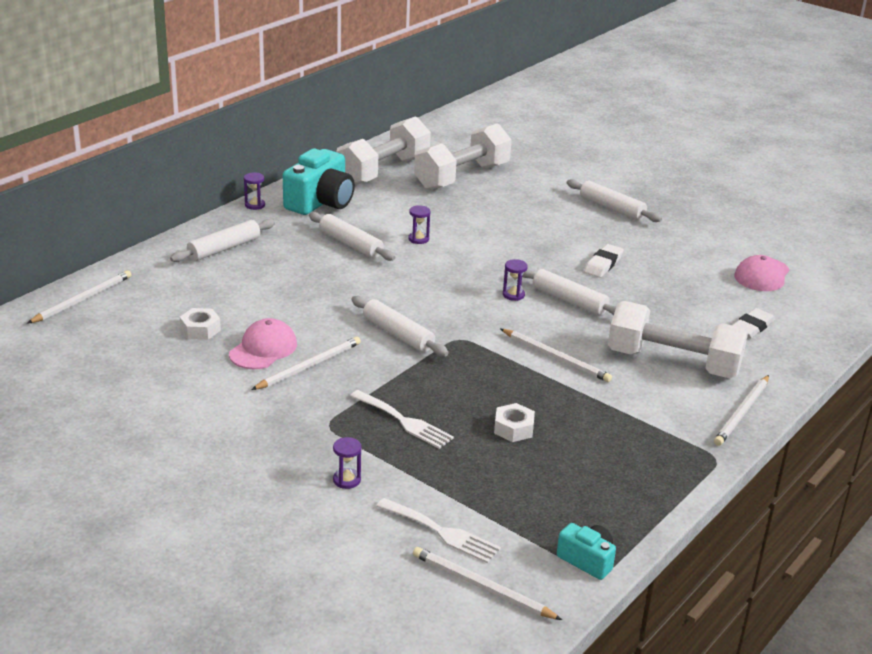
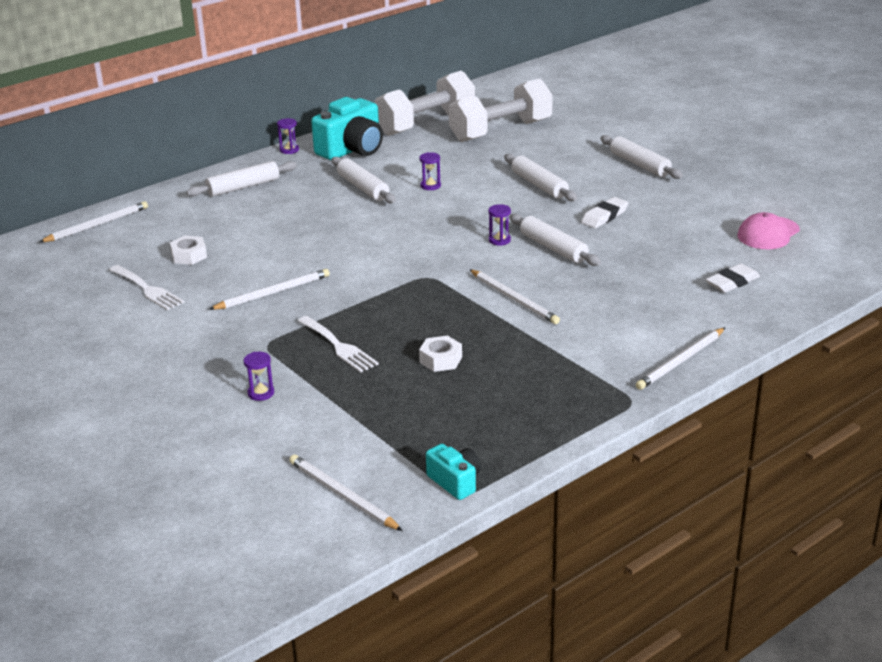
camera: 15 degrees right, 0 degrees up
(263, 349) = (238, 275): pink cap -> none
(398, 334) = (369, 269): white rolling pin -> white rolling pin (539, 185)
(442, 532) = (328, 445): white fork -> white fork (147, 289)
(673, 363) = (631, 311): white dumbbell -> none

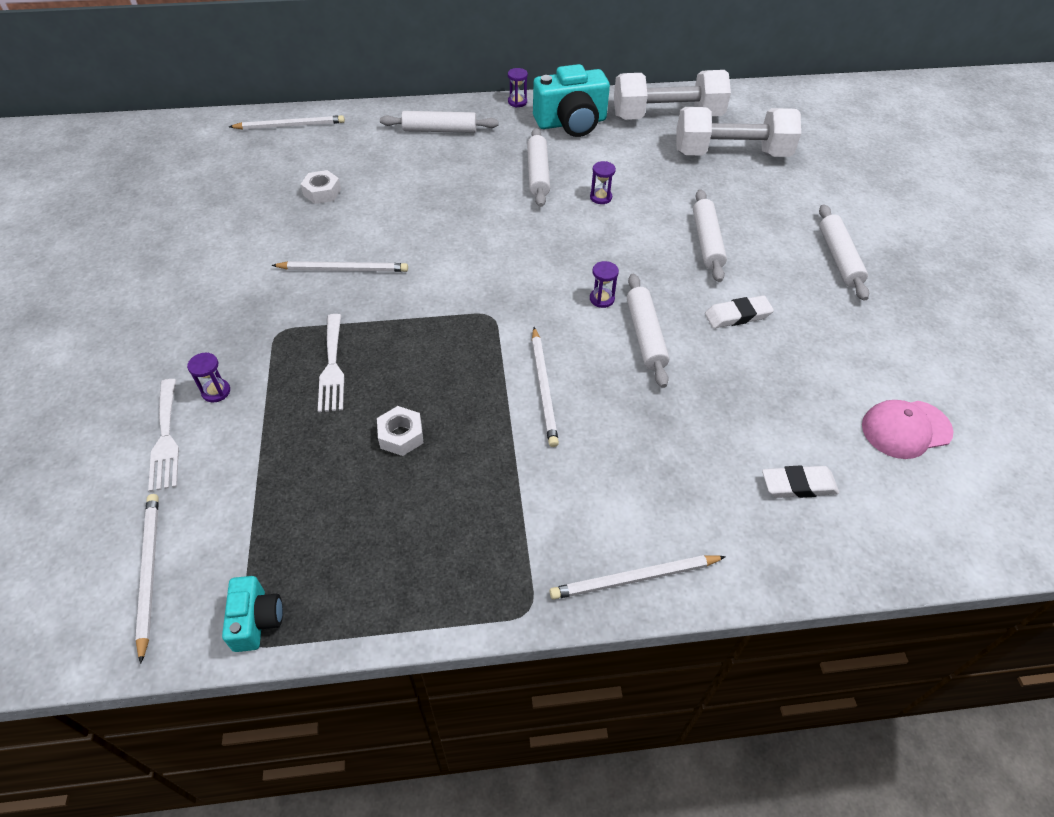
camera: 30 degrees right, 20 degrees up
(147, 289) = (255, 217): white fork -> white fork (166, 439)

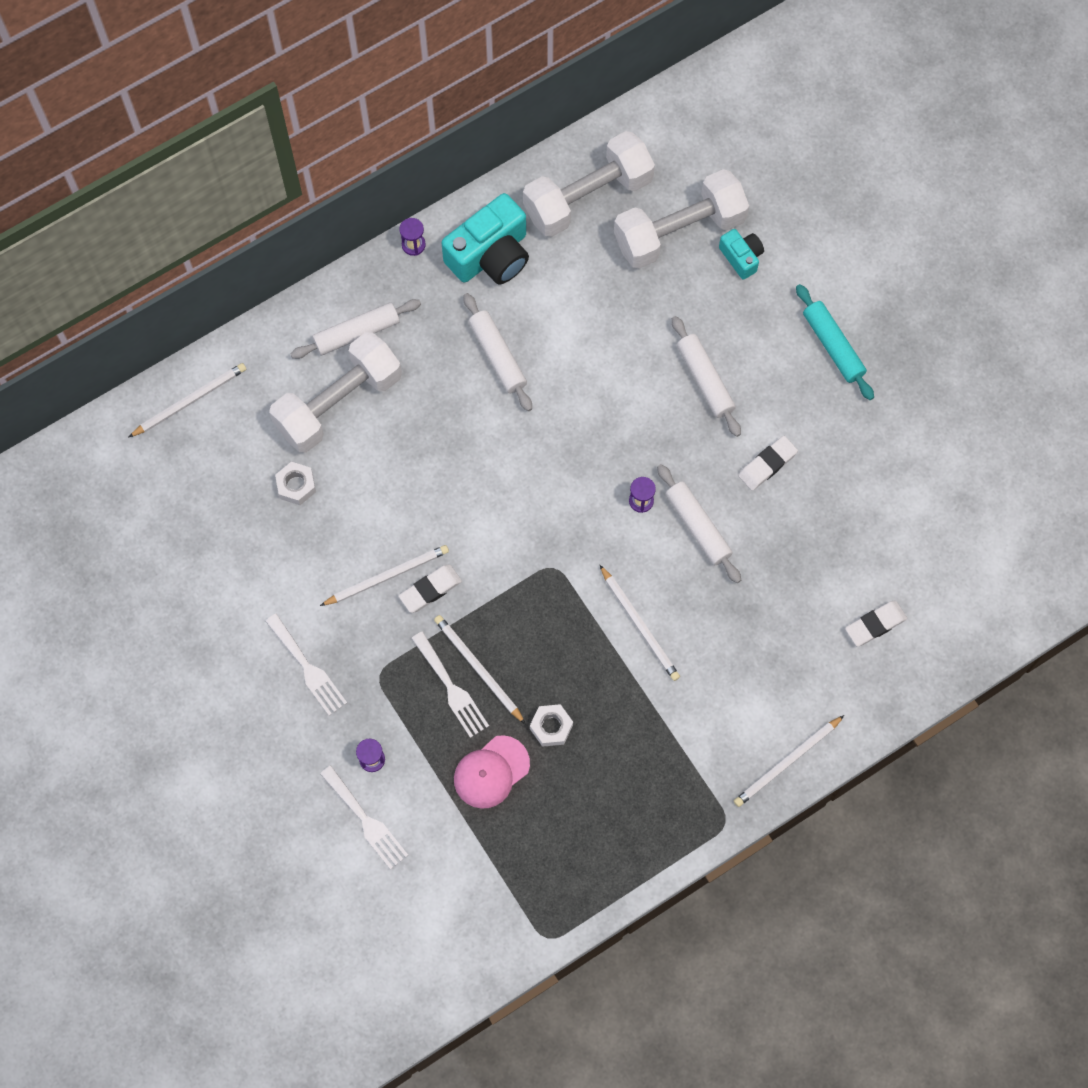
camera: 25 degrees left, 20 degrees up
(149, 572) = (442, 926): white pencil -> white pencil (478, 668)
(224, 304) = (308, 668): none -> white fork
(256, 620) = (544, 921): turquoise camera -> turquoise camera (741, 257)
(372, 291) = (430, 590): none -> white eraser
(395, 160) = (338, 403): none -> white dumbbell
(601, 197) = (577, 362): purple hourglass -> none
(839, 258) = (833, 346): white rolling pin -> turquoise rolling pin
(905, 429) = (941, 529): pink cap -> pink cap (491, 772)

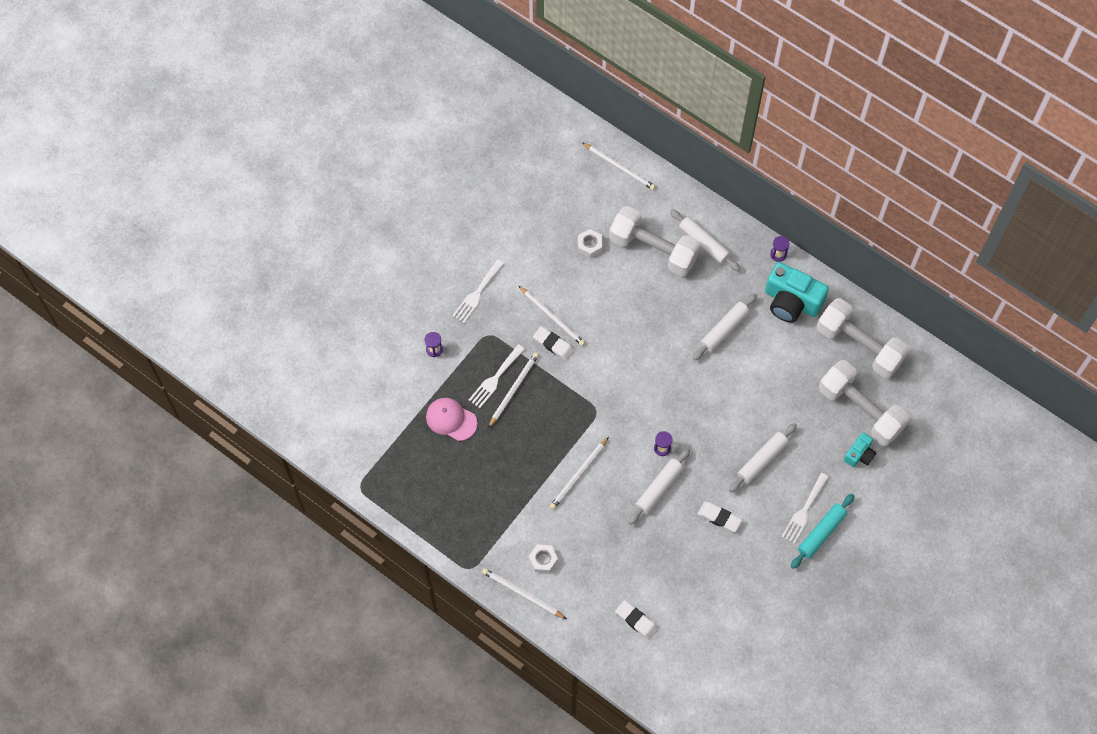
camera: 70 degrees right, 5 degrees down
(366, 821) = (395, 359): white fork -> white fork (804, 511)
(551, 727) = (492, 444): white nut -> white nut (543, 560)

